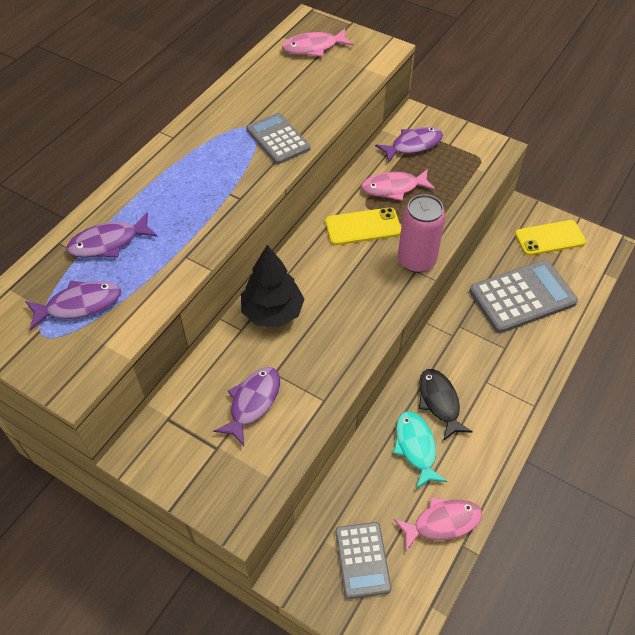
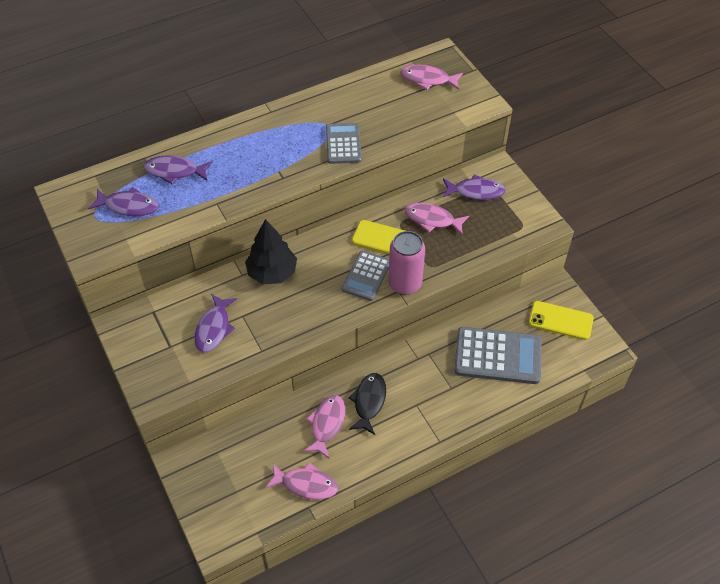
camera: 30 degrees right, 0 degrees up
(253, 402) = (214, 328): purple fish -> purple fish turned 135 degrees clockwise
(362, 560) = (234, 478): grey calculator -> grey calculator (366, 276)
(416, 447) = (327, 424): turquoise fish -> pink fish

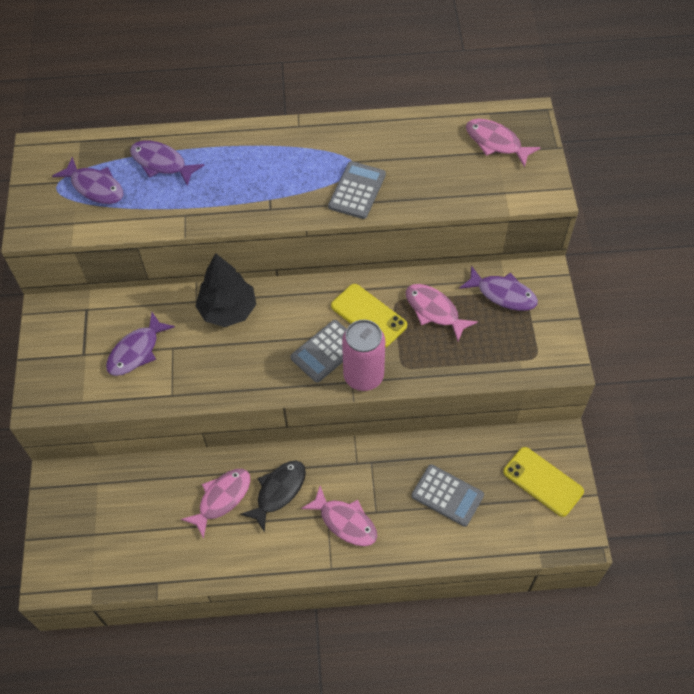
camera: 25 degrees right, 5 degrees up
(306, 484) = (167, 557): pink fish -> pink fish (345, 522)
(498, 356) = (447, 495): grey calculator -> grey calculator, size x0.61

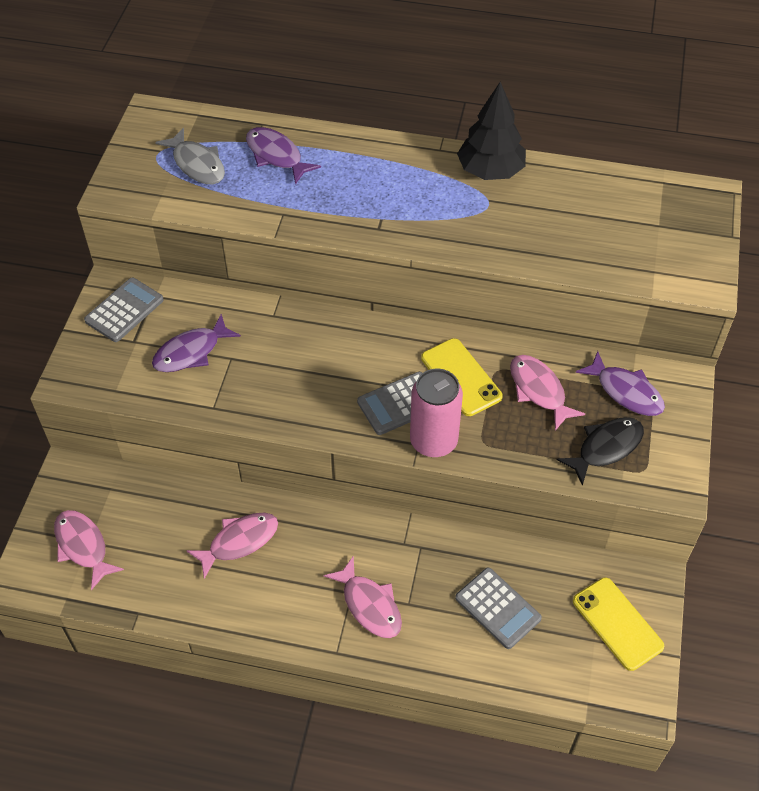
camera: 15 degrees right, 5 degrees down
(95, 187) = (197, 164): purple fish -> grey fish
(228, 310) = (305, 333): black tree -> black tree (490, 171)
(278, 492) = (305, 551): black fish -> black fish (606, 448)
(357, 190) = (482, 231): grey calculator -> grey calculator (124, 310)
(496, 143) = (661, 216): pink fish -> pink fish (83, 546)

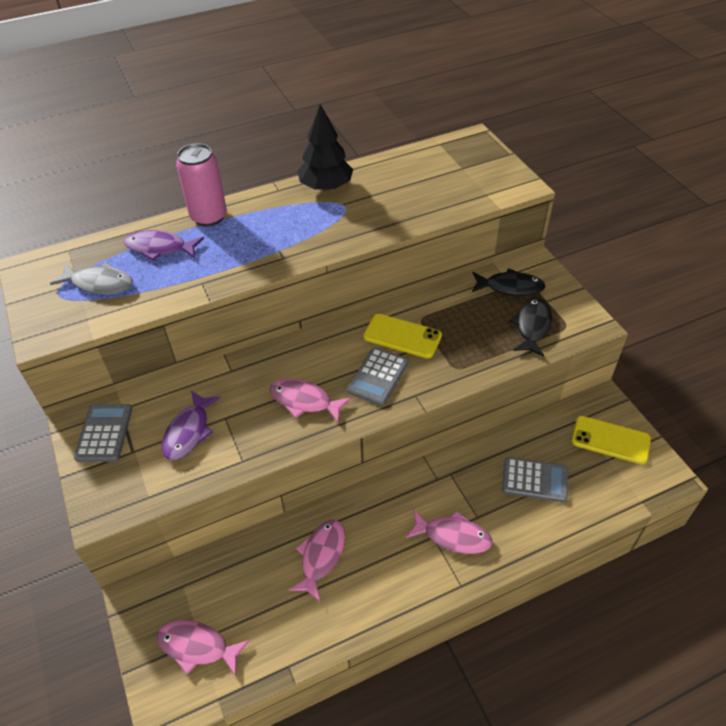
camera: 35 degrees left, 5 degrees down
(433, 441) = (424, 387): pink can -> pink can (209, 217)
(539, 390) = (459, 316): pink fish -> pink fish (304, 401)
(625, 392) = (510, 287): purple fish -> black fish

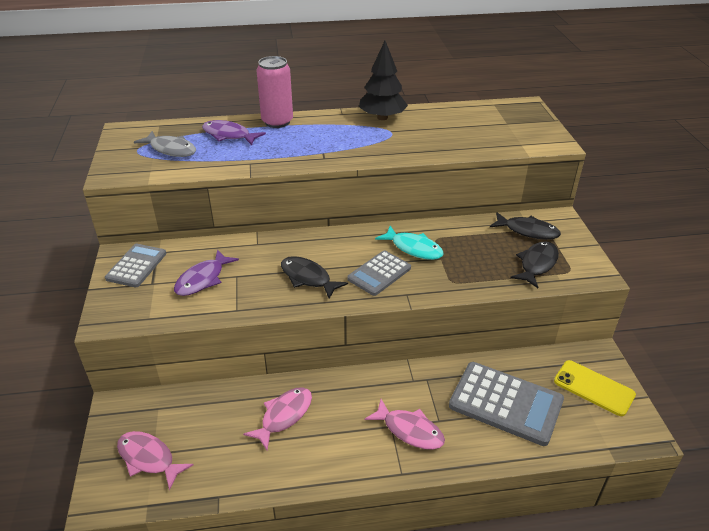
camera: 15 degrees right, 10 degrees down
(304, 401) = (308, 278): pink fish -> black fish
(402, 336) = (413, 248): yellow phone -> turquoise fish
(534, 480) = (506, 403): grey calculator -> grey calculator, size x1.63

